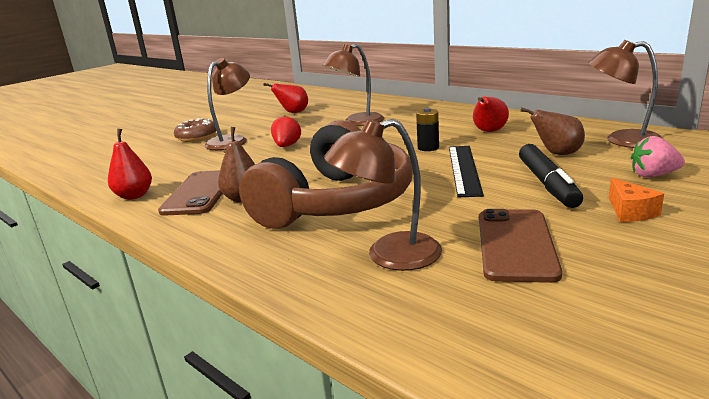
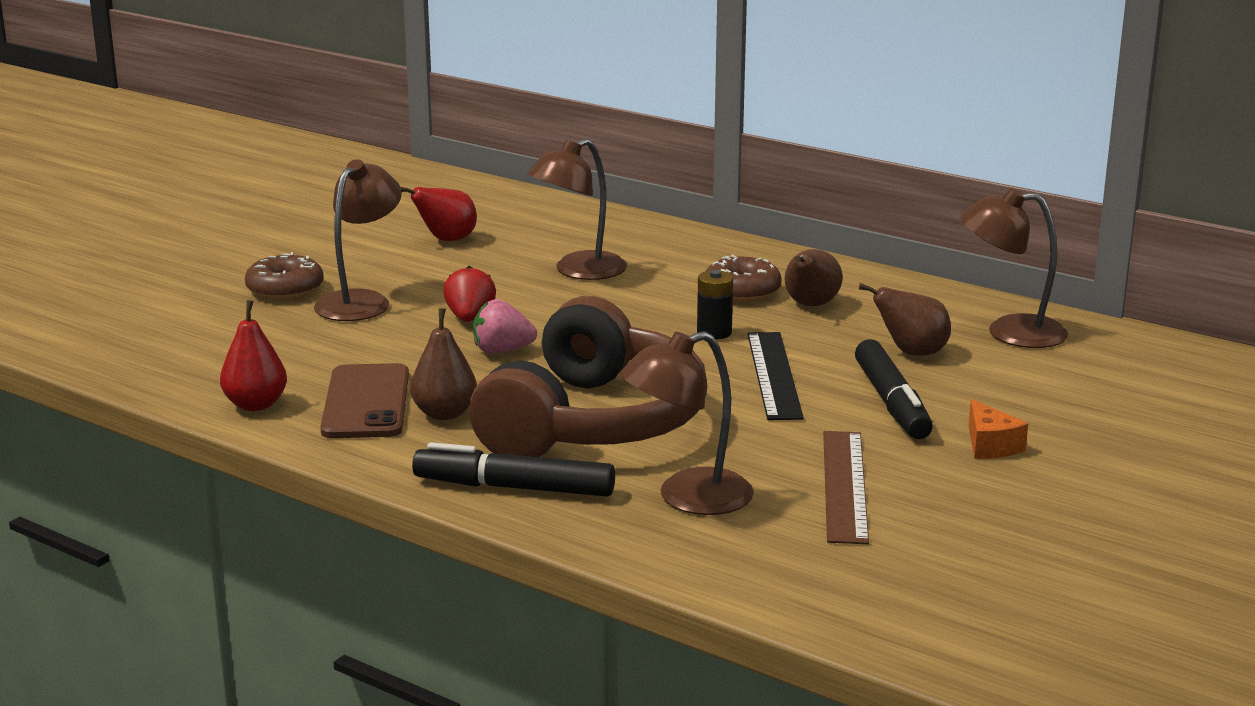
camera: 10 degrees left, 0 degrees up
(263, 248) = (514, 487): none -> black marker
(448, 127) = (742, 291): none -> brown donut
(489, 132) = (810, 305): red pear -> brown pear
(516, 244) = (844, 485): brown phone -> brown ruler
(653, 175) = (1034, 394): pink strawberry -> pink strawberry (502, 351)

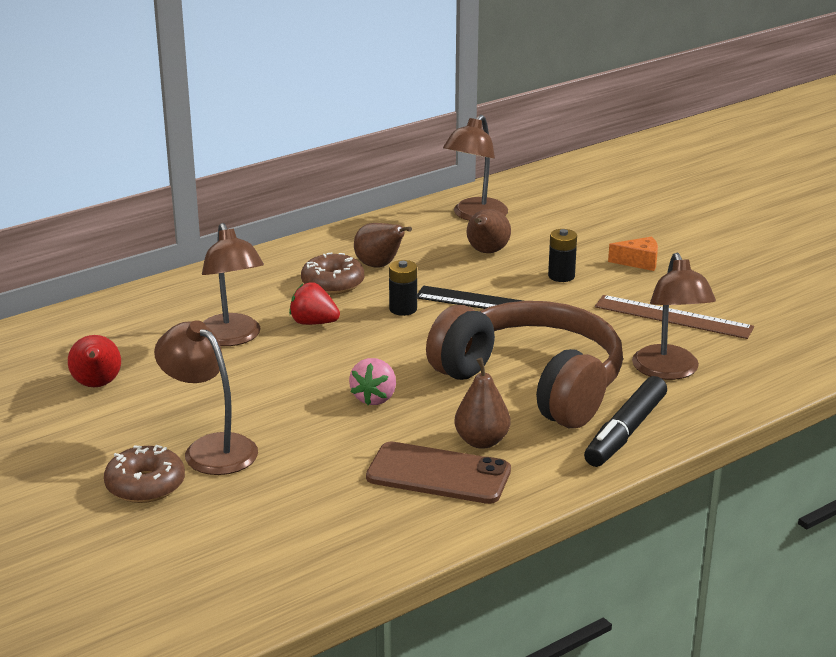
camera: 70 degrees left, 5 degrees up
(255, 405) = (409, 530): red pear -> none
(470, 318) = (294, 402): red strawberry -> red strawberry (313, 323)
(891, 403) = (561, 276): black marker -> black battery

